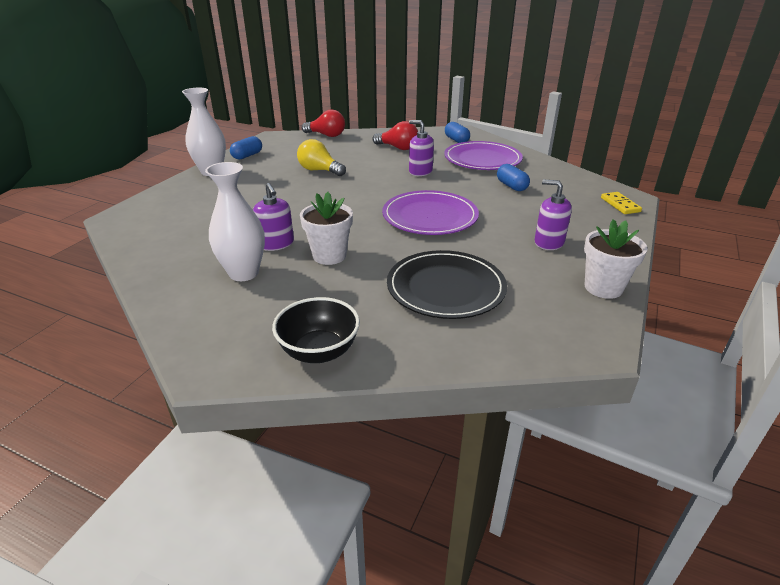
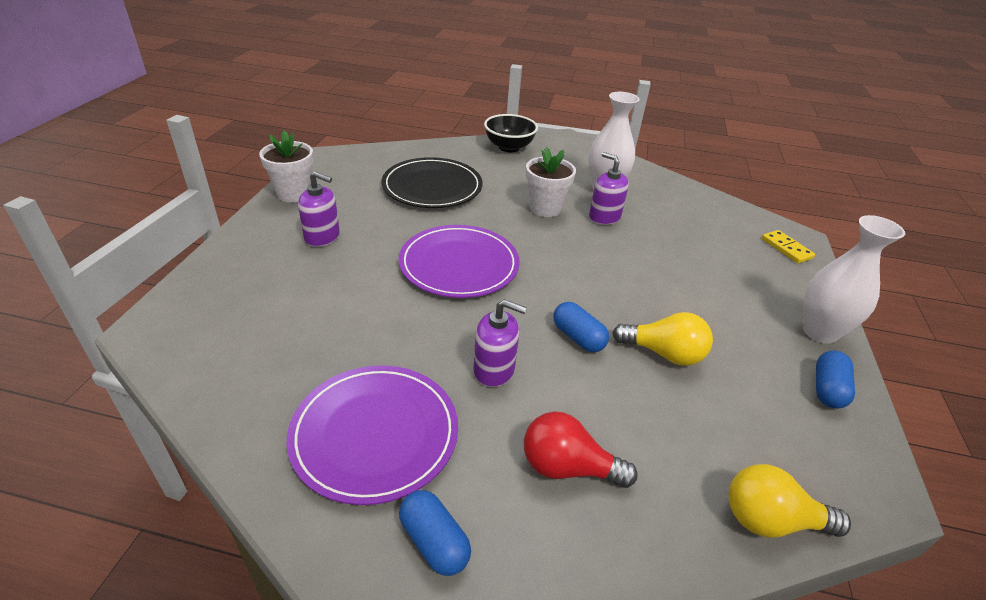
camera: 165 degrees right, 5 degrees up
(326, 135) = (770, 520): red light bulb -> yellow light bulb
(511, 186) = (336, 341): blue capsule -> blue capsule (578, 337)
(620, 205) = (182, 309): yellow domino -> yellow domino (786, 248)

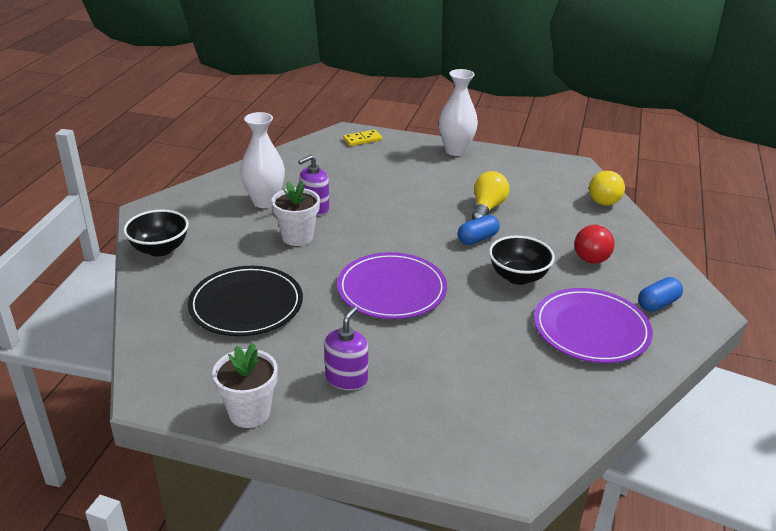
camera: 85 degrees left, 5 degrees down
(494, 369) = (518, 277): purple soap dispenser -> black bowl
(827, 389) = (507, 161): blue capsule -> none

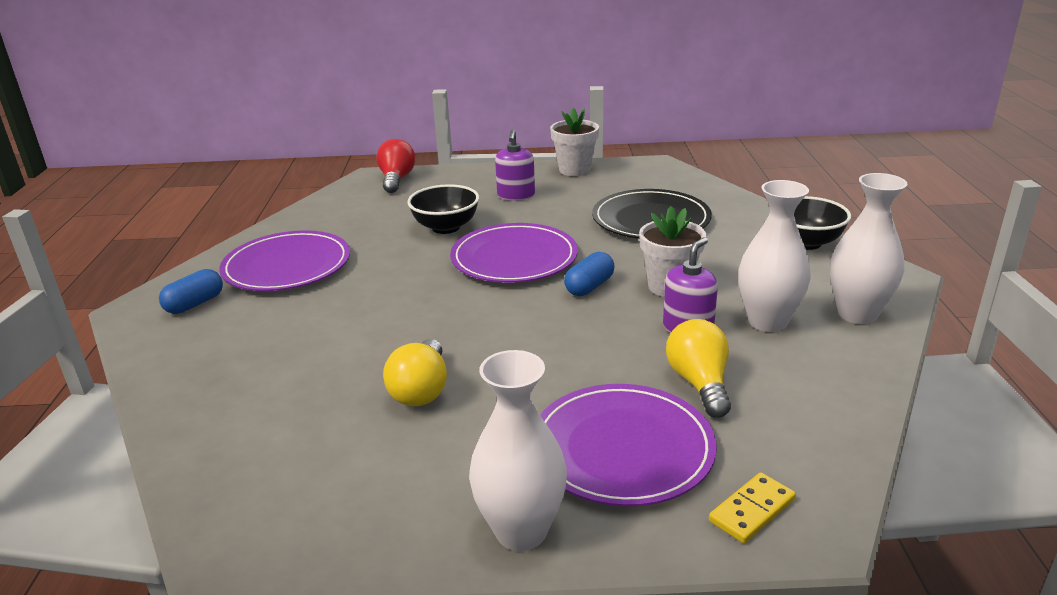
camera: 165 degrees right, 5 degrees down
(209, 195) = (857, 314): none -> white vase
(397, 165) = (622, 448): none -> purple plate
(477, 239) = (427, 335): blue capsule -> blue capsule (589, 287)
(518, 277) = (367, 299): black bowl -> black bowl (446, 227)
(592, 255) = (259, 347): red light bulb -> red light bulb (396, 179)
(603, 198) = (198, 463): yellow light bulb -> yellow light bulb (699, 383)

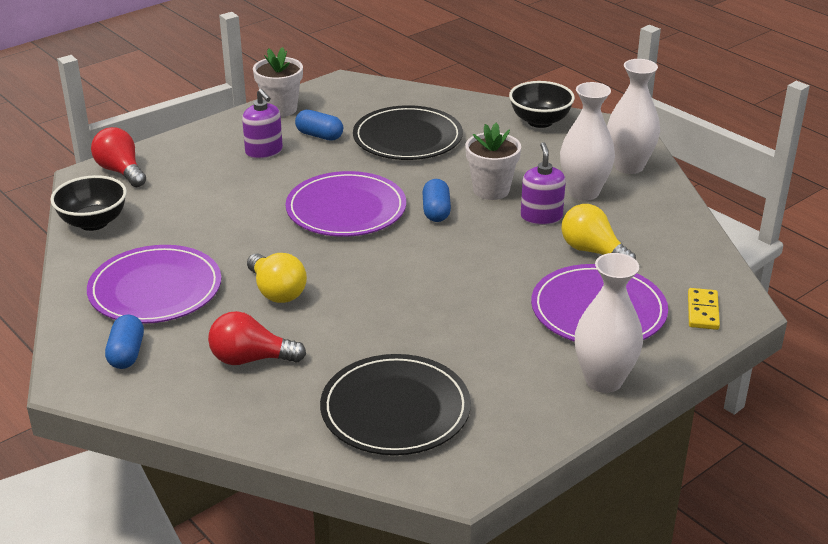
camera: 40 degrees left, 5 degrees up
(260, 347) = (250, 359): none -> red light bulb
(290, 449) = (395, 409): none -> black plate
(421, 390) = (425, 333): yellow light bulb -> yellow light bulb (277, 291)
(446, 227) = (246, 202): black bowl -> black bowl (93, 222)
(577, 196) = (319, 135): none -> blue capsule

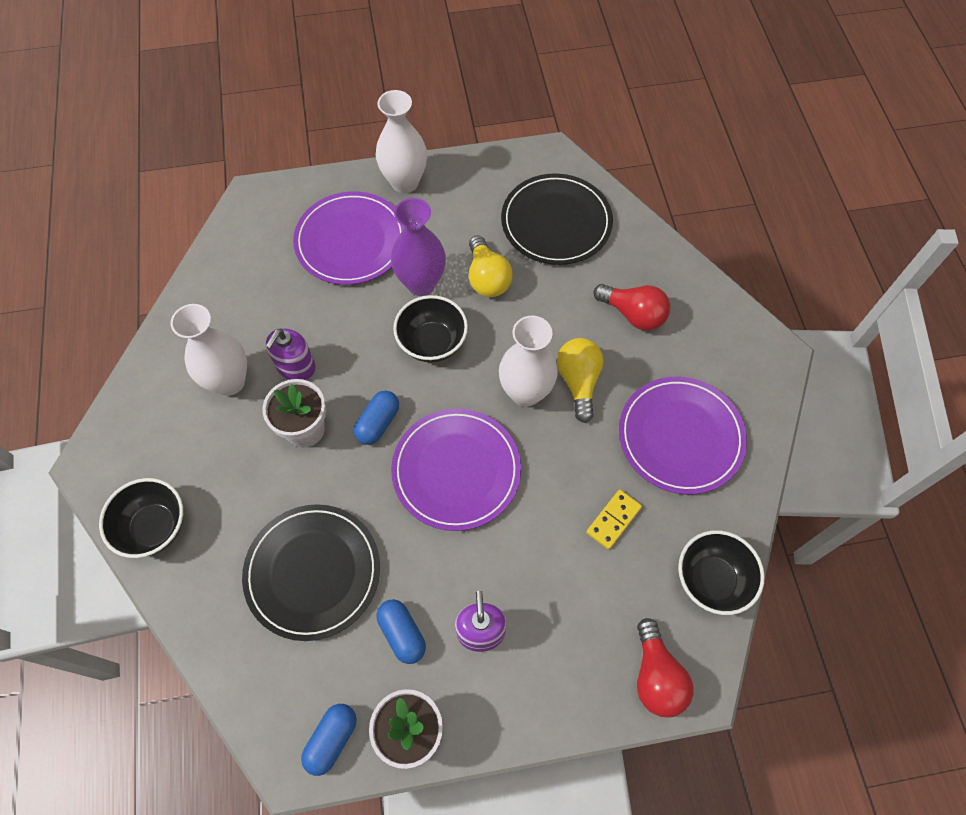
camera: 150 degrees left, 30 degrees up
(126, 353) = (726, 366): blue capsule -> blue capsule (332, 739)
(439, 269) = (432, 343): none -> black bowl
(492, 305) = (421, 283): none -> purple vase
(592, 251) = (295, 303): yellow light bulb -> yellow light bulb (487, 278)
(629, 166) = (152, 399): white vase -> white vase (525, 392)
(703, 311) = (281, 205): yellow domino -> yellow domino (613, 520)

